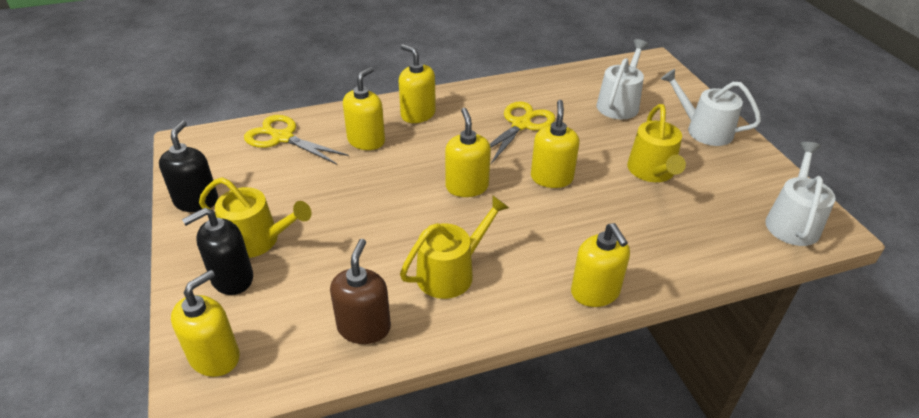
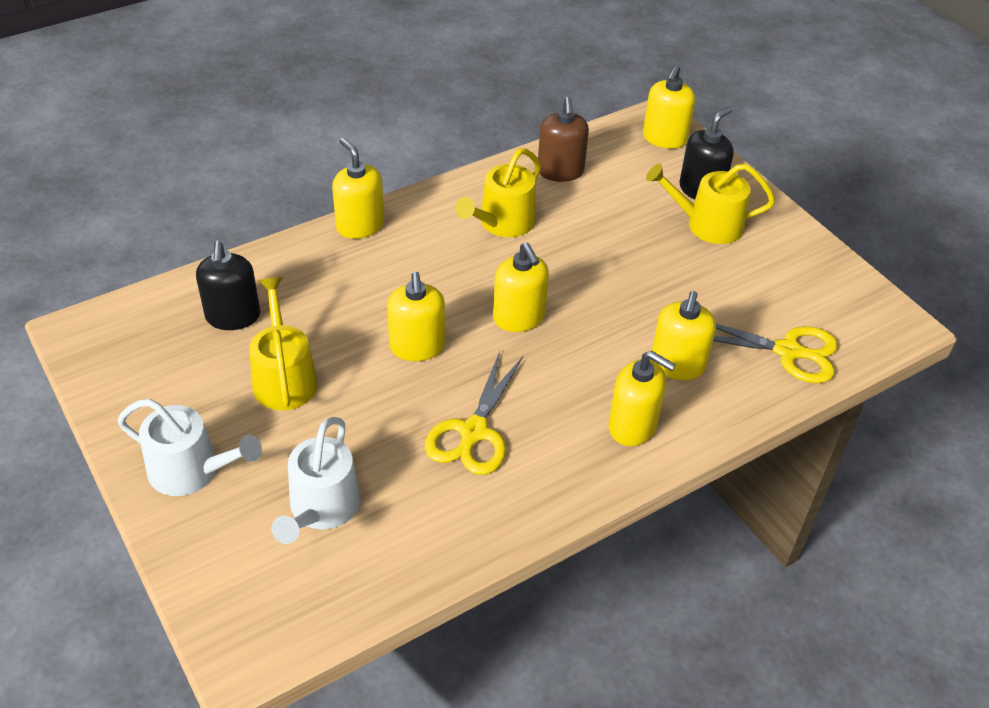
camera: 165 degrees right, 5 degrees up
(196, 201) = (807, 253): black soap dispenser -> black soap dispenser (233, 316)
(792, 222) = (124, 331): white watering can -> none

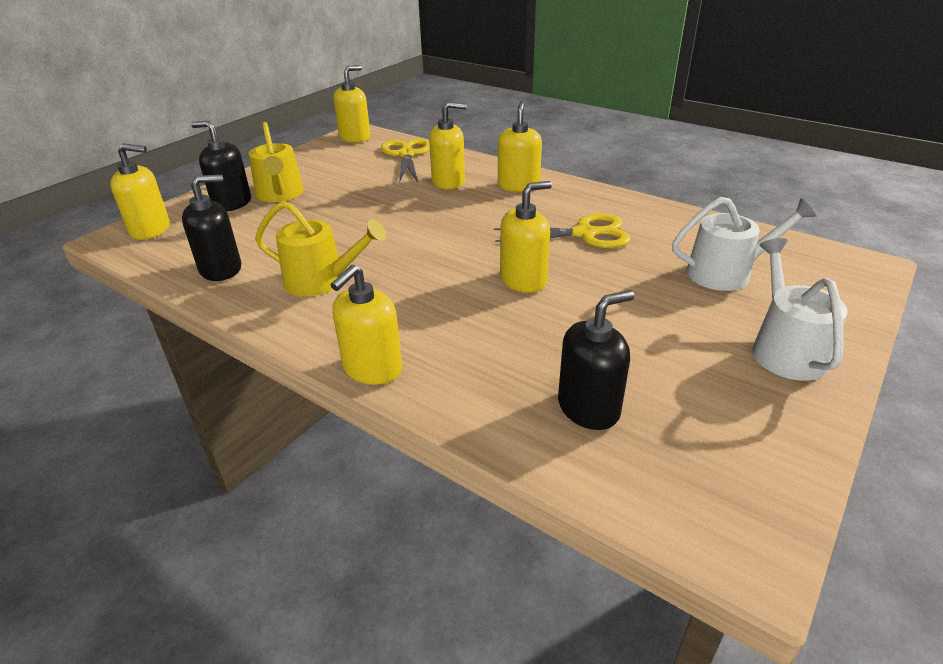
camera: 110 degrees left, 10 degrees down
(284, 378) = (631, 337): yellow watering can -> none
(519, 318) = (448, 244): yellow soap dispenser -> yellow soap dispenser (355, 137)
(560, 171) = (221, 269): brown soap dispenser -> black soap dispenser

